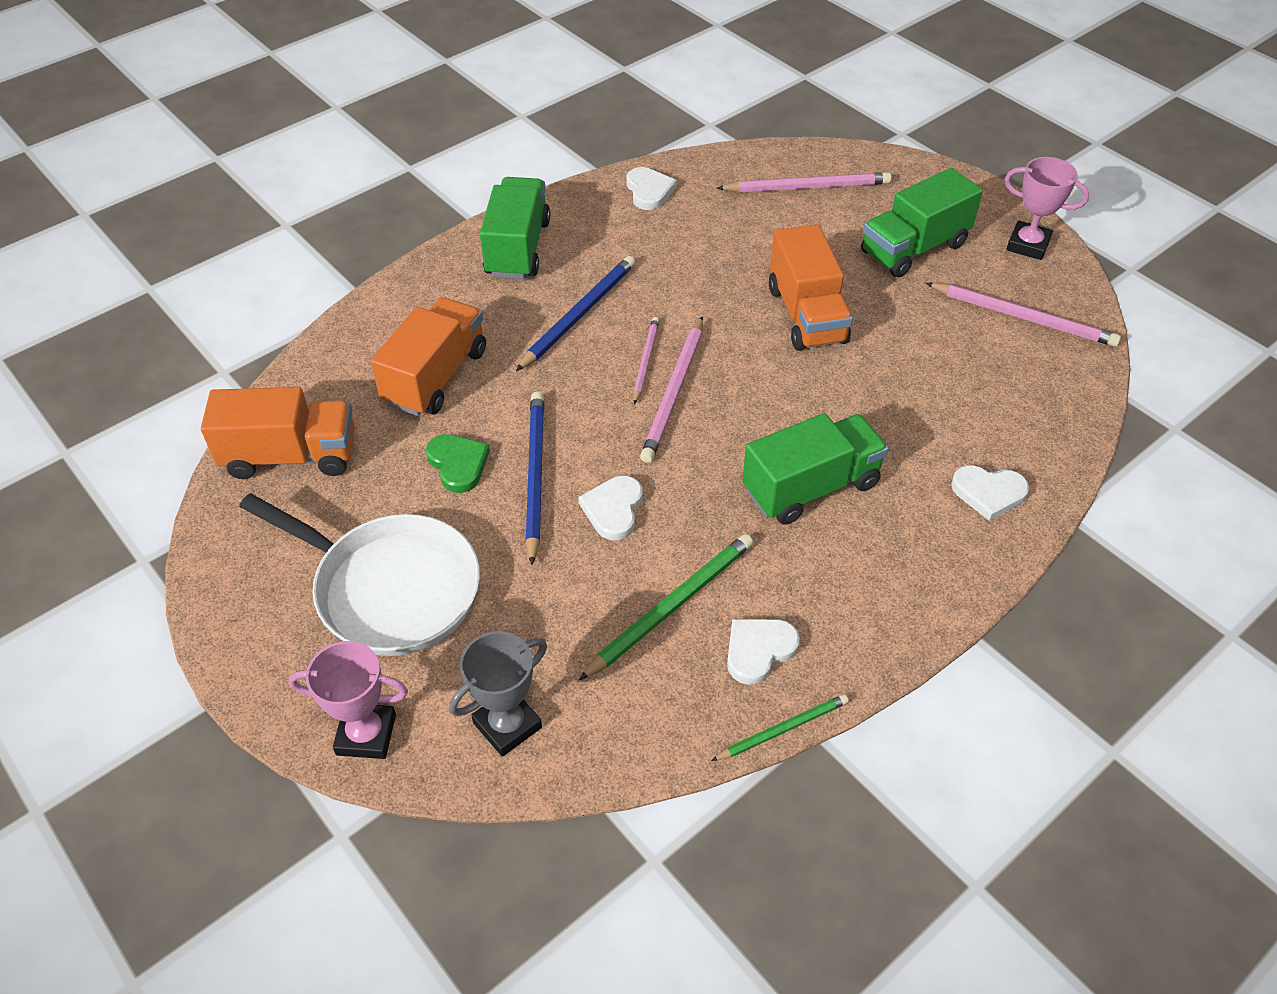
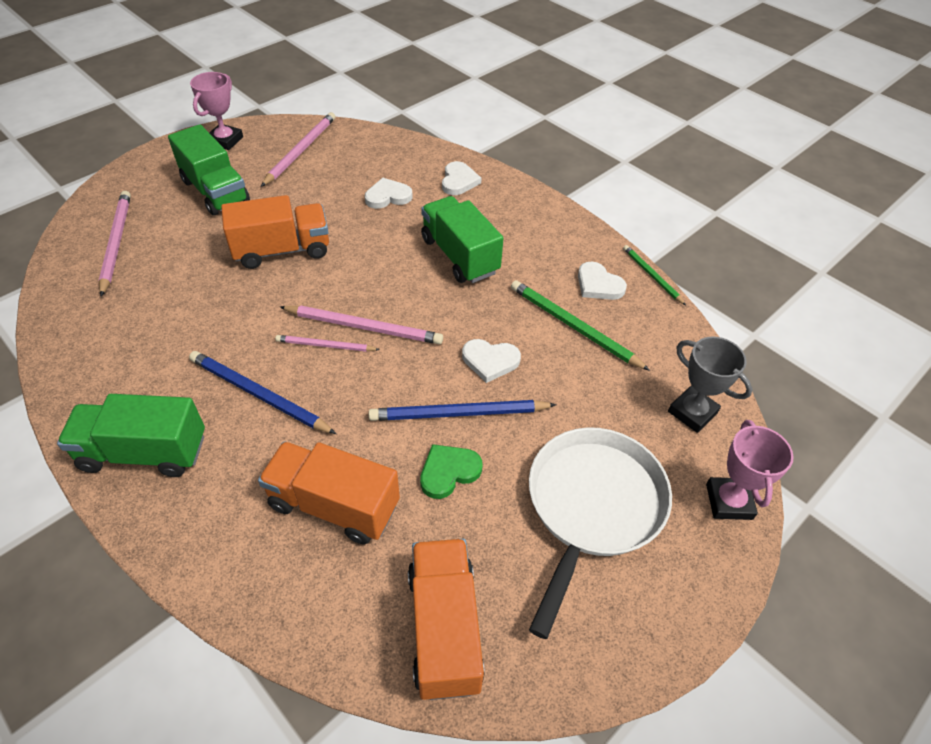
camera: 95 degrees left, 0 degrees up
(649, 191) = (82, 348): white heart -> white heart (388, 196)

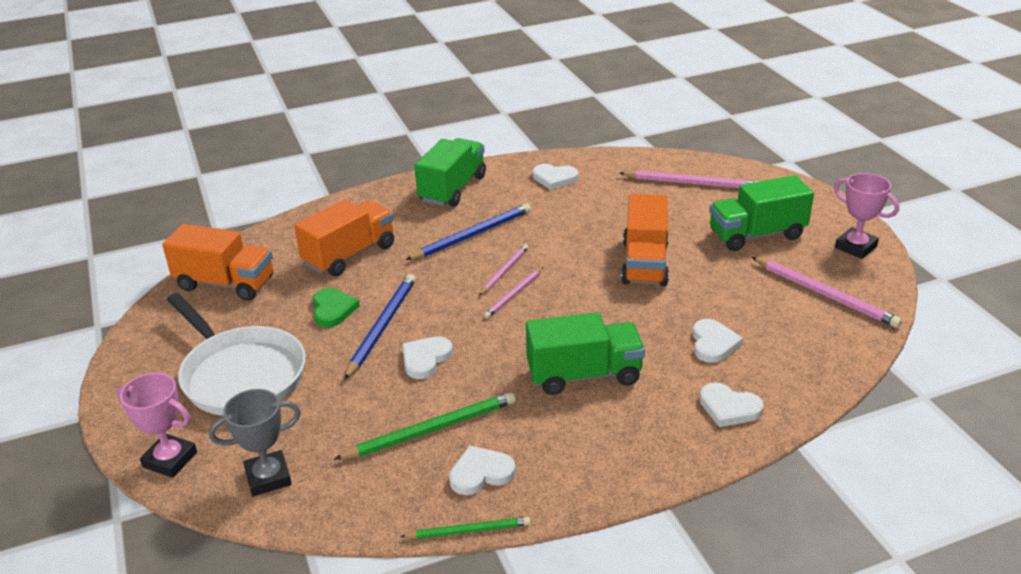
camera: 115 degrees right, 15 degrees down
(109, 355) = (554, 178): none -> white heart
(364, 327) = (514, 294): pink pencil -> pink pencil, size x0.61

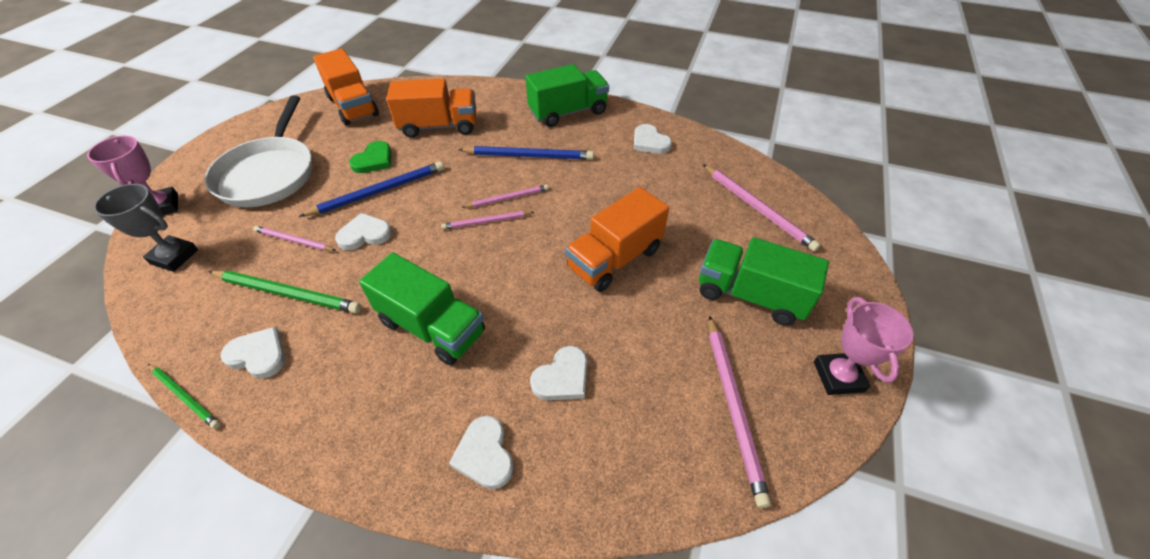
camera: 40 degrees right, 15 degrees up
(367, 399) = (294, 241): none -> pink pencil

